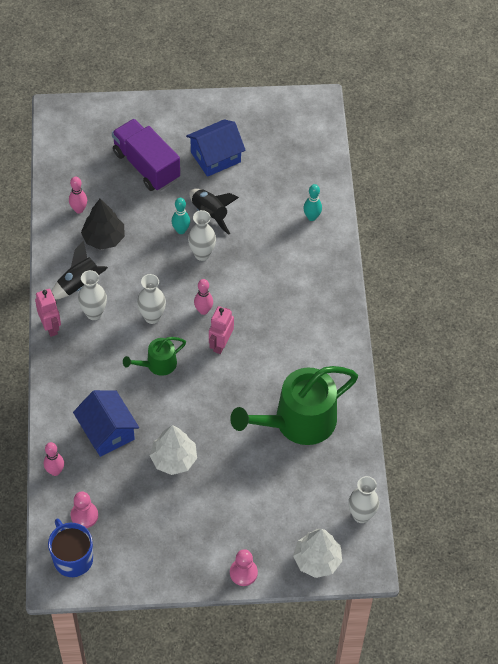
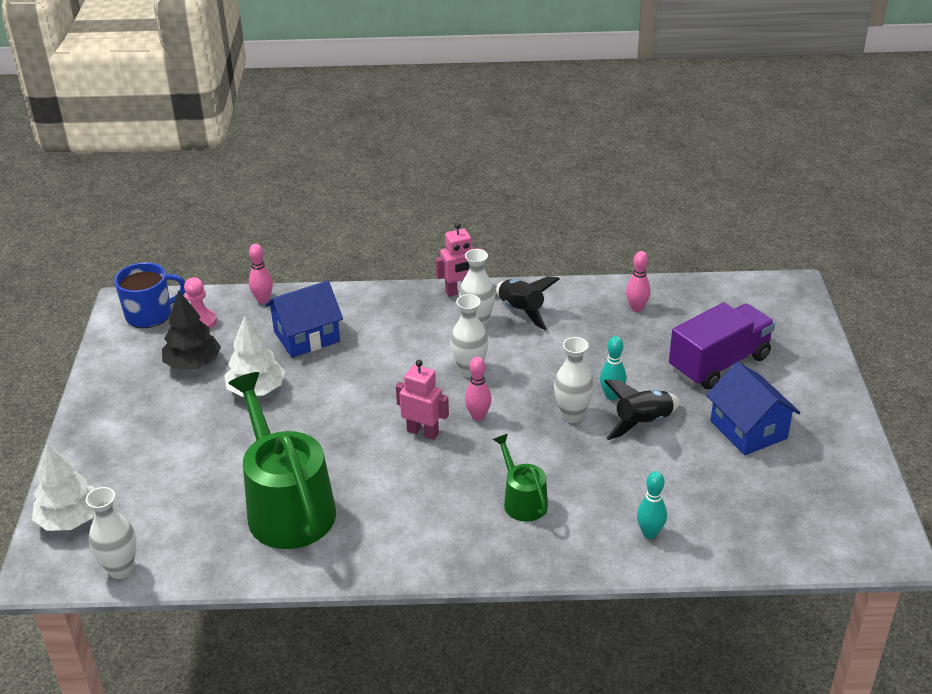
camera: 95 degrees right, 20 degrees down
(104, 238) = (593, 329): black tree -> black tree (193, 364)
(158, 364) = (397, 376): green watering can -> green watering can (522, 501)
(243, 573) = (79, 449): pink pawn -> none

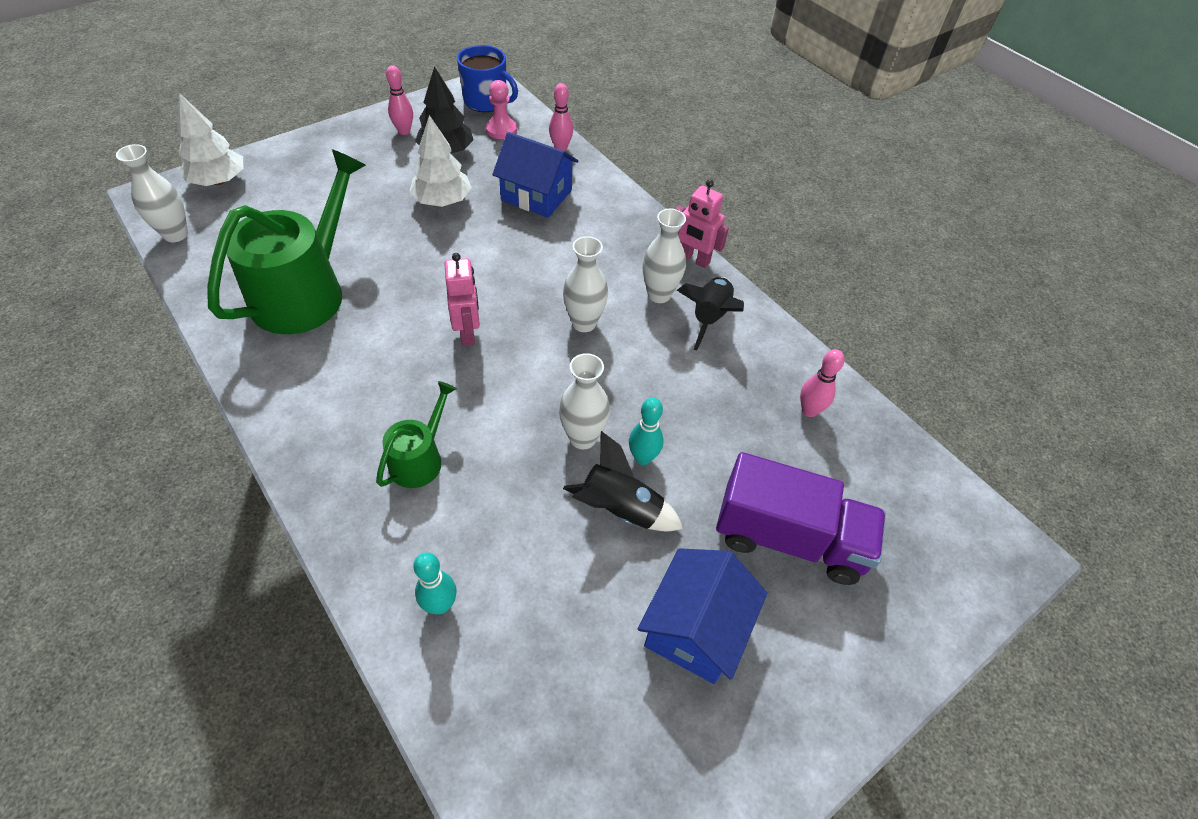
camera: 50 degrees right, 15 degrees up
(478, 416) = (521, 362): pink bowling pin -> pink bowling pin (404, 131)

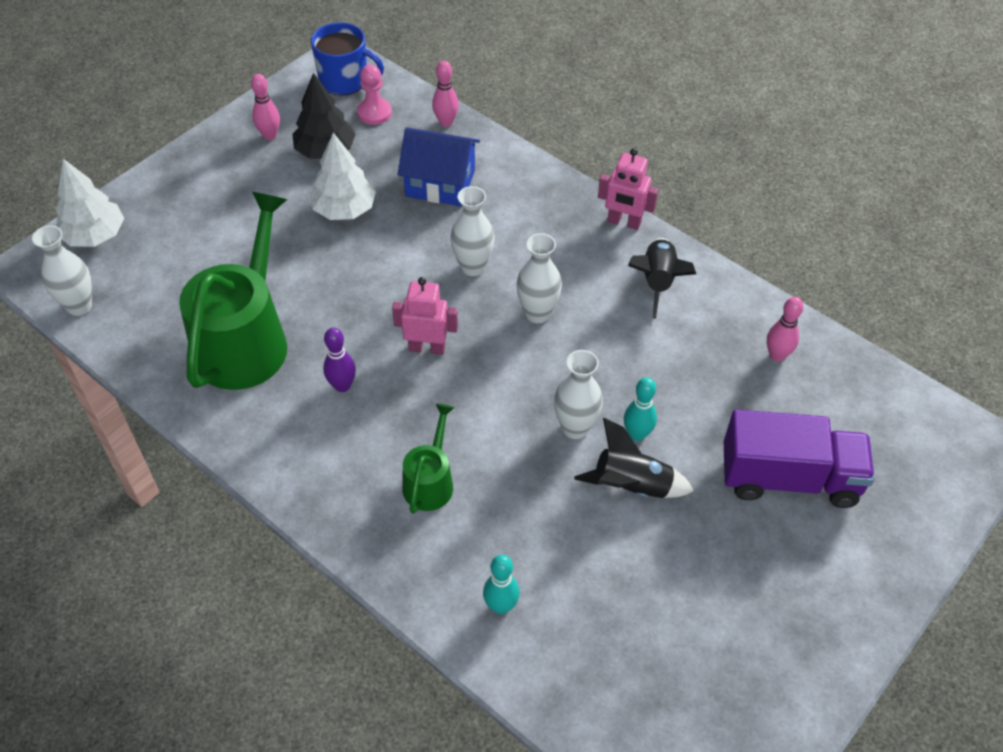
camera: 10 degrees left, 0 degrees up
(375, 350) = (342, 386): none -> purple bowling pin
(468, 333) = (427, 348): pink robot -> pink robot turned 60 degrees counterclockwise
(659, 295) = (601, 268): white vase -> white vase (473, 267)
(695, 628) = (729, 574): blue house -> none

